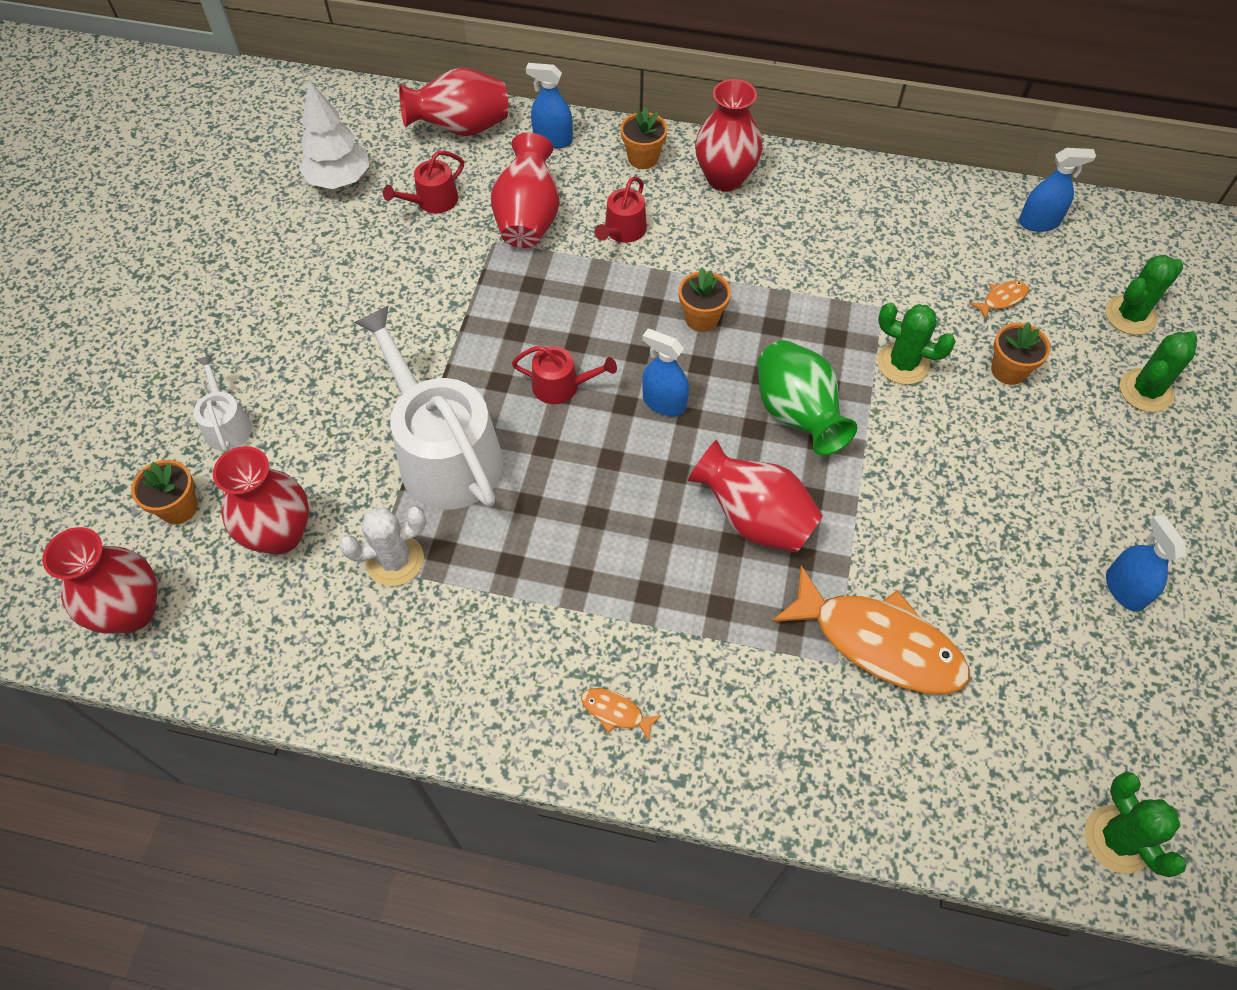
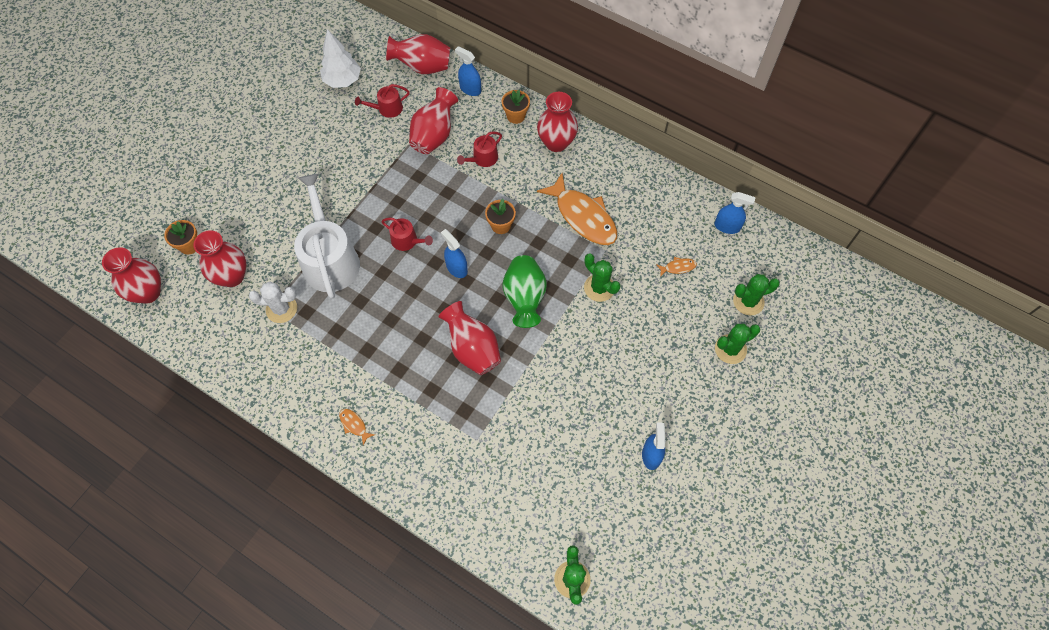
camera: 20 degrees right, 5 degrees up
(227, 425) = (229, 208): white watering can -> none
(879, 642) = (504, 437): orange fish -> orange fish (583, 216)
(1008, 370) = (657, 311): orange flower pot -> none

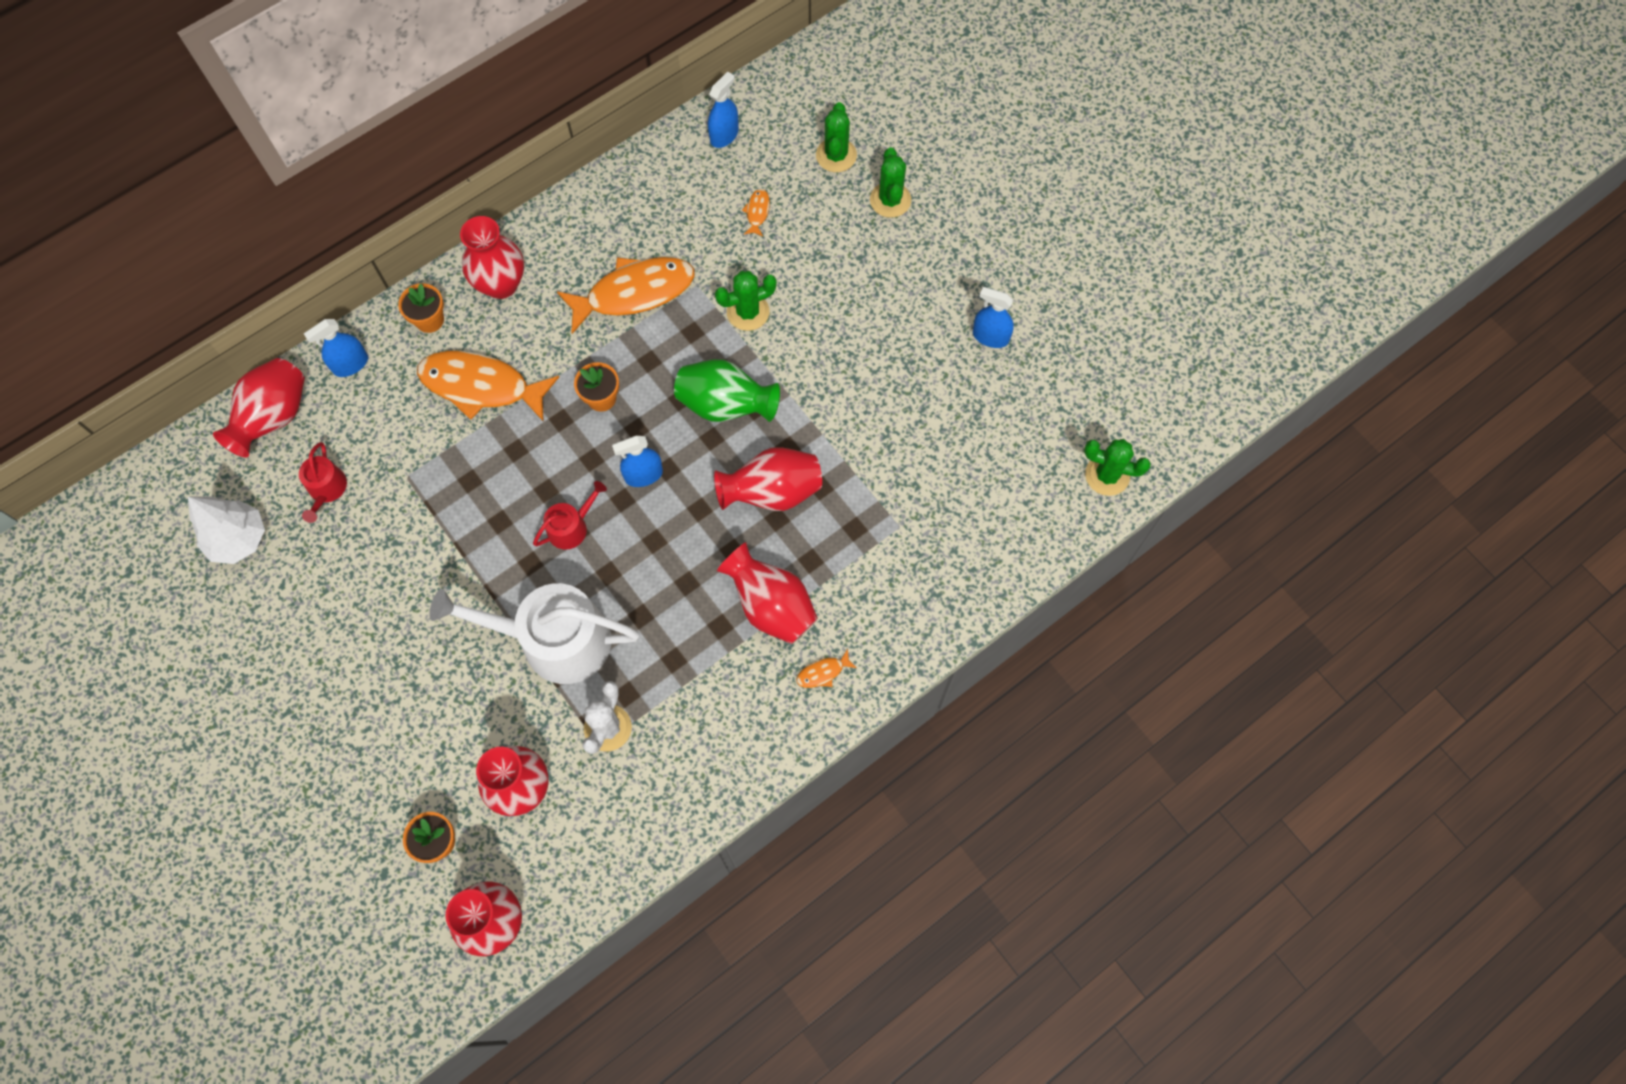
camera: 70 degrees left, 5 degrees up
(434, 135) = (408, 438): red vase -> red vase (771, 605)
(482, 159) = (481, 386): red watering can -> orange fish

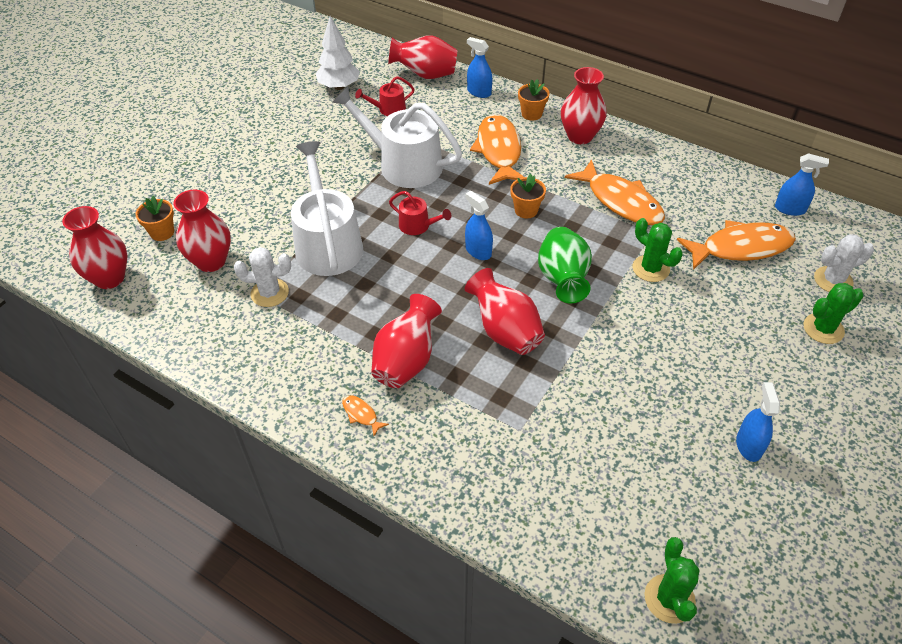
camera: 70 degrees right, 20 degrees down
(451, 507) = (403, 164): none -> white watering can
(757, 212) = (741, 248): orange fish -> orange fish, size x2.46
(836, 155) = (833, 280): green cactus -> white cactus

